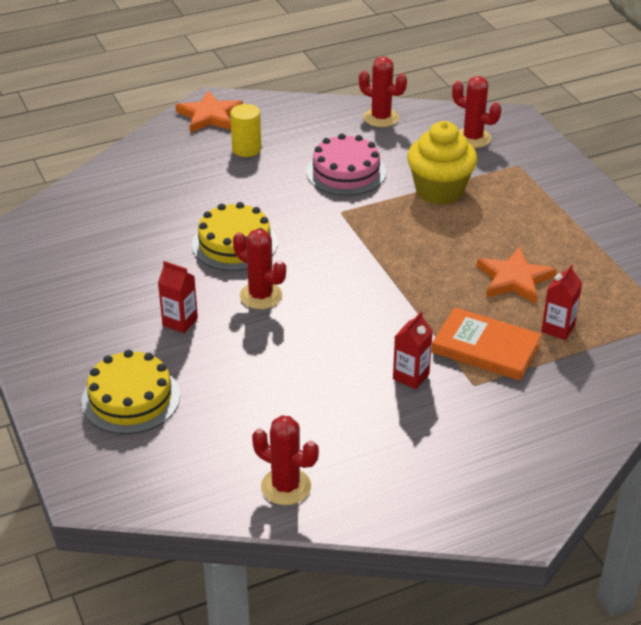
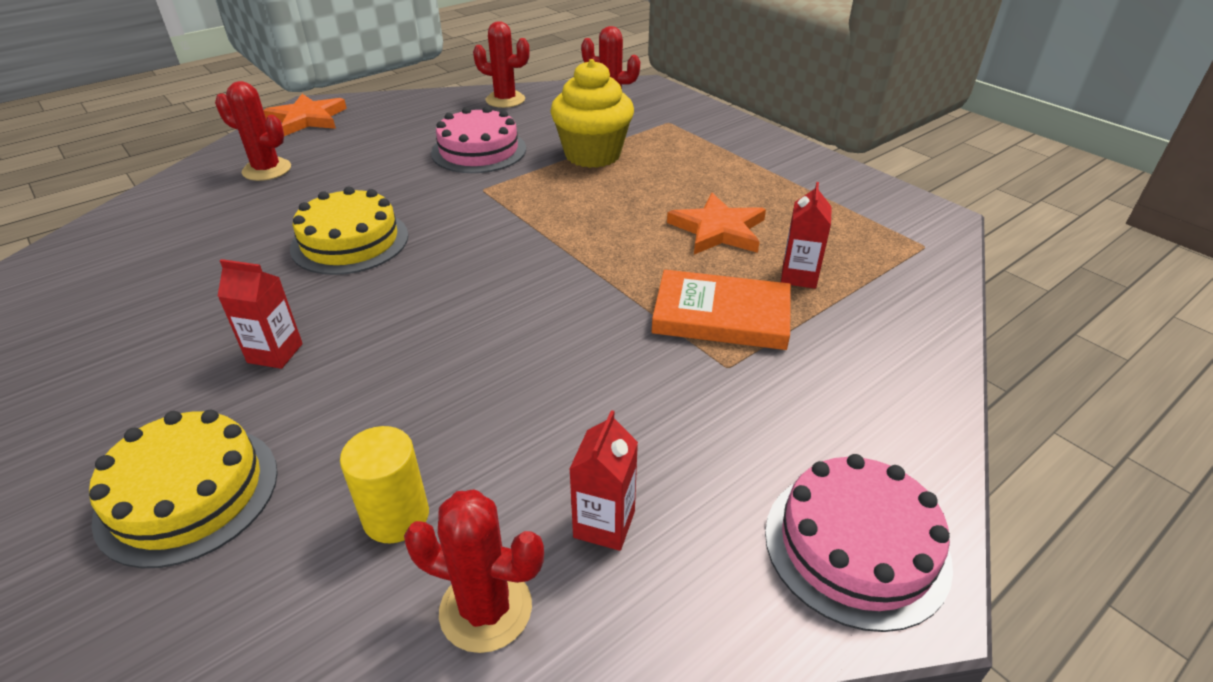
camera: 15 degrees left, 0 degrees up
(246, 149) = (355, 143): yellow cylinder -> yellow cylinder (396, 516)
(261, 296) = (394, 299): red cactus -> red cactus (267, 170)
(411, 376) = (636, 372): red carton -> red carton (604, 524)
(502, 499) = (856, 546): none -> pink cake

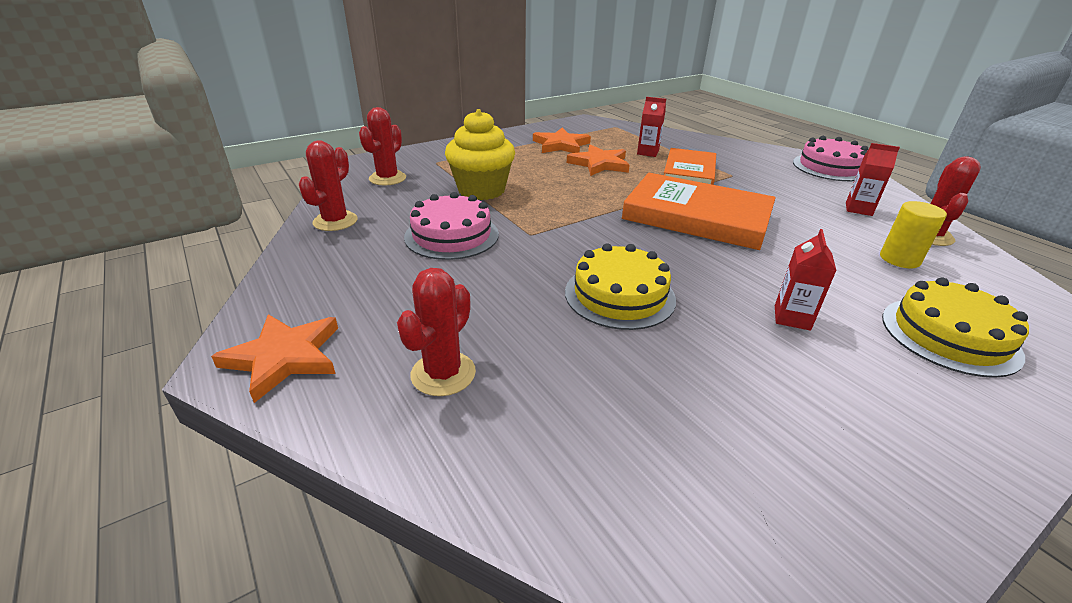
camera: 85 degrees left, 5 degrees down
(541, 307) = (696, 216): none -> orange book
(784, 197) = (561, 145): none -> orange star

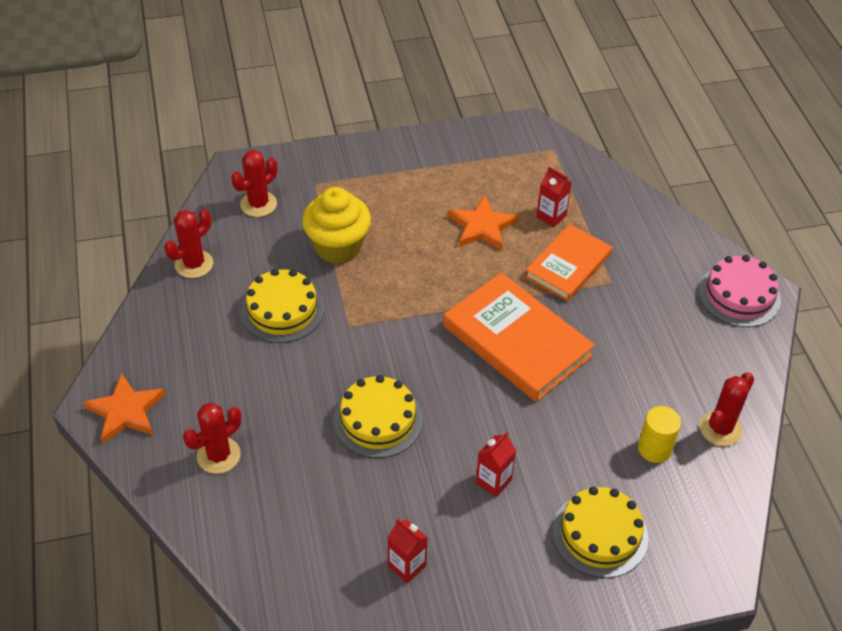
camera: 20 degrees right, 15 degrees up
(452, 235) = (282, 310): pink cake -> yellow cake
(561, 145) = (463, 178): orange star -> none
(858, 209) = (692, 373): red carton -> red carton (407, 566)

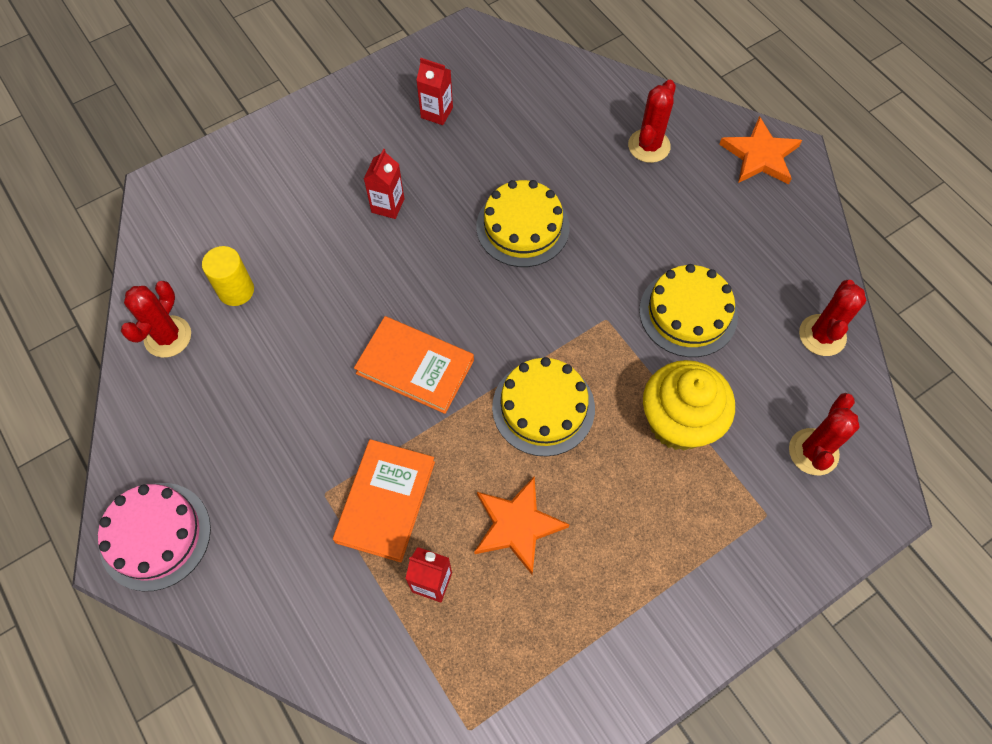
camera: 160 degrees right, 15 degrees up
(517, 341) = (415, 367): orange book -> orange book, size x0.65
(600, 534) = (275, 191): yellow cake -> yellow cake (543, 407)

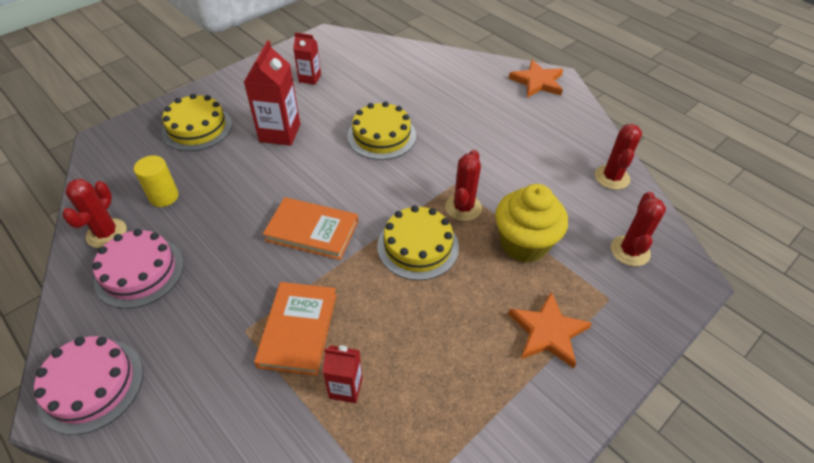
camera: 10 degrees left, 15 degrees down
(206, 397) = (139, 272): none -> pink cake
(388, 205) = (280, 133): red carton -> red carton, size x1.72
(517, 525) = (412, 333): orange star -> orange star (548, 332)
(649, 146) = (461, 83): red cactus -> red cactus (463, 207)
(688, 313) = (513, 174): yellow cake -> yellow cake (197, 128)

